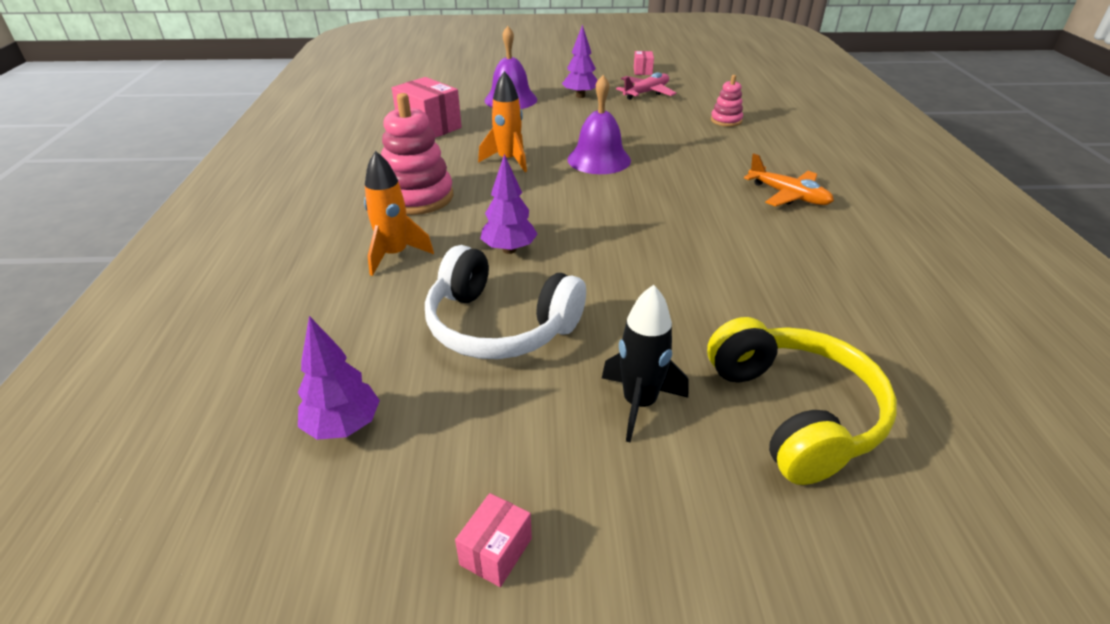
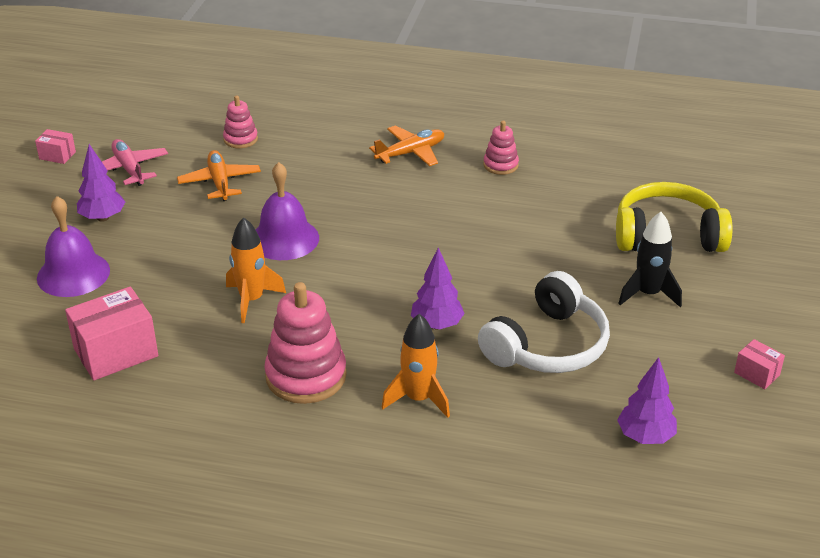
camera: 75 degrees left, 0 degrees up
(657, 123) = (220, 182): none -> orange plane
(823, 251) = (500, 165): none -> pink stacking toy

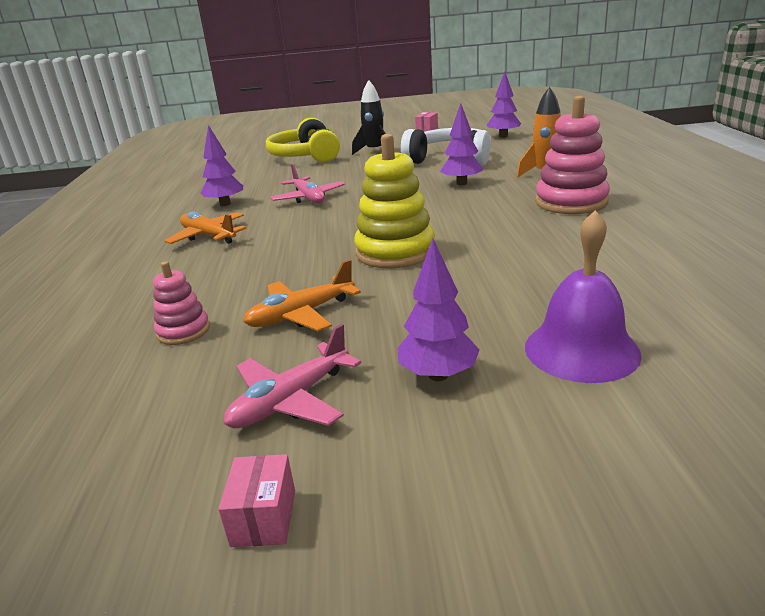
camera: 105 degrees left, 10 degrees down
(116, 352) = (664, 275): pink box -> none
(252, 300) = (505, 241): orange rocket -> none
(284, 239) = (395, 252): purple bell -> yellow stacking toy
(475, 215) = (308, 198): none -> pink plane
(500, 165) = (225, 204): pink stacking toy -> purple tree

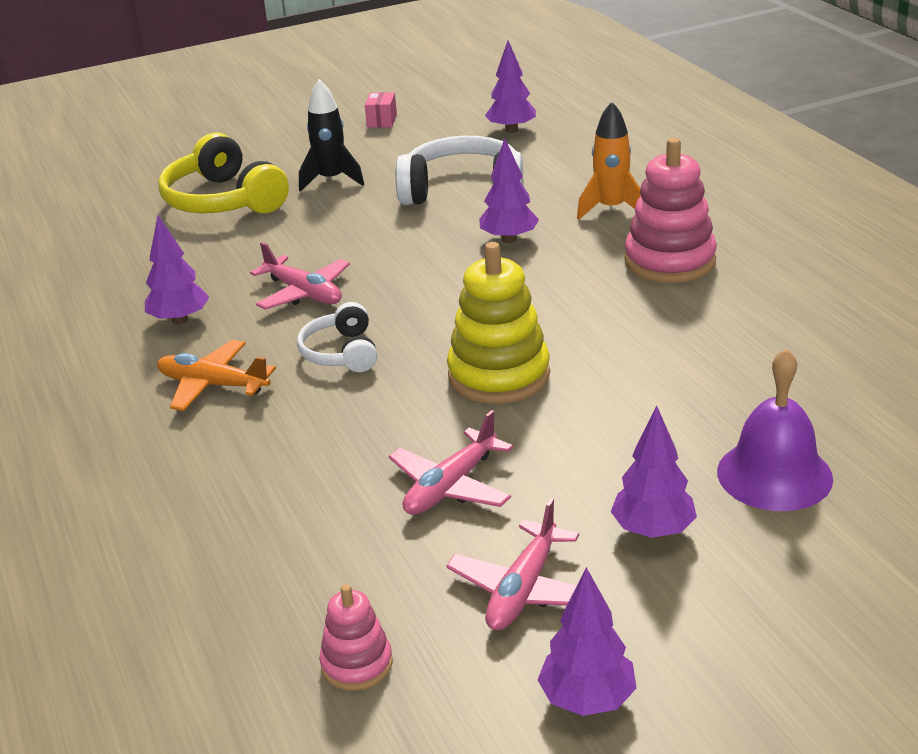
camera: 20 degrees left, 5 degrees up
(183, 331) = (324, 536): pink stacking toy -> pink stacking toy (357, 664)
(263, 518) = (587, 700): pink box -> purple tree
(301, 229) = (341, 353): none -> white headphones
(301, 314) = (451, 486): orange plane -> pink plane

